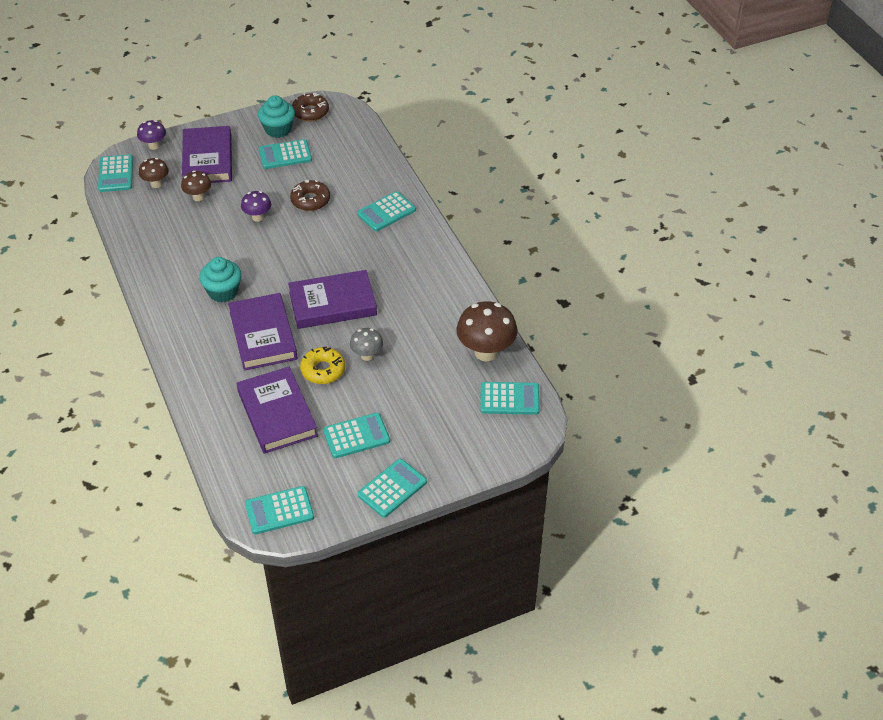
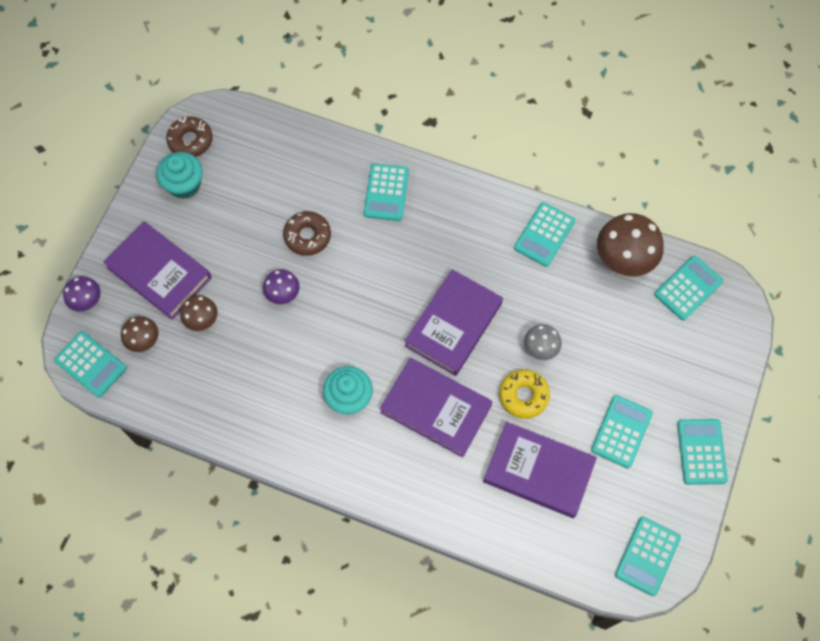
camera: 45 degrees left, 20 degrees up
(285, 155) = (225, 207): turquoise calculator -> turquoise calculator (544, 235)

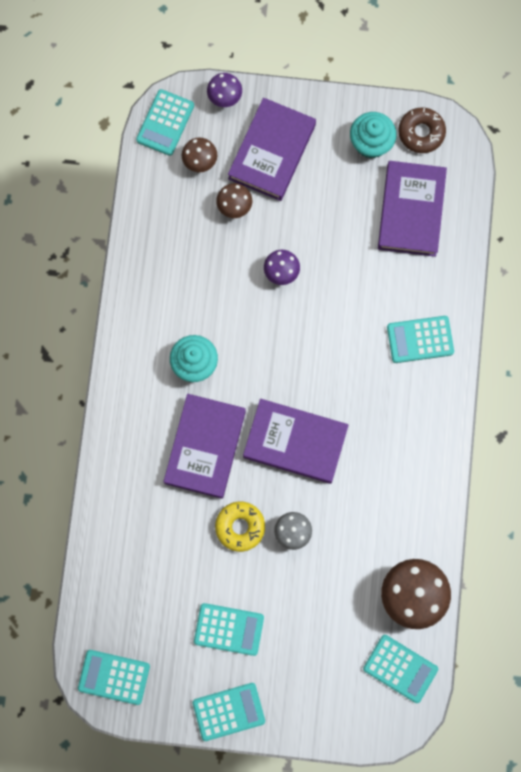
camera: 75 degrees right, 10 degrees up
(307, 236) = (349, 277): brown donut -> none
(538, 471) = (169, 558): purple book -> purple book (411, 211)
(544, 235) = (418, 509): turquoise calculator -> none

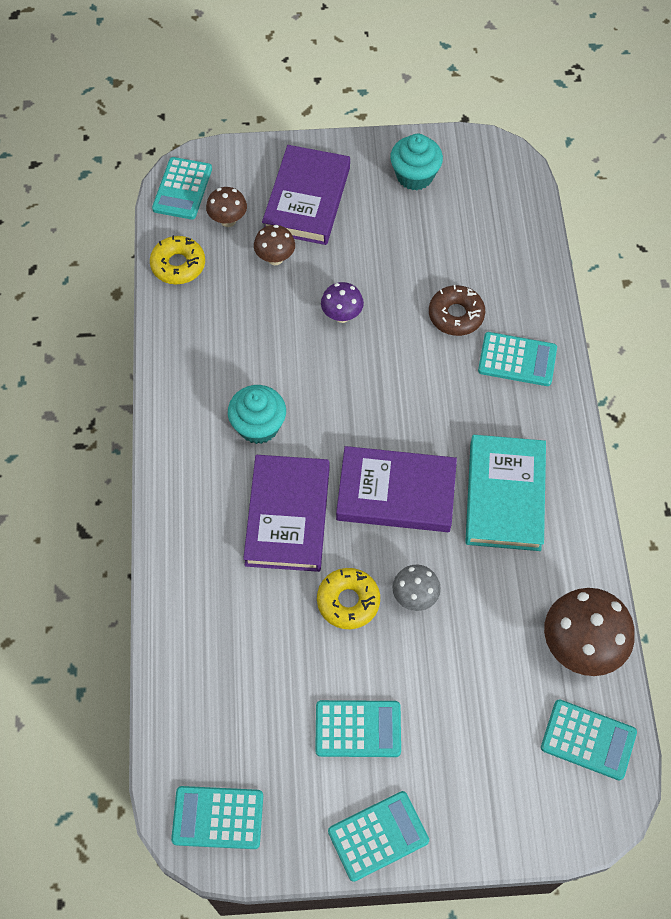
camera: 10 degrees left, 15 degrees down
(151, 199) = (178, 265): none -> yellow donut
(225, 98) = (245, 157): purple mushroom -> none
(382, 460) = (505, 496): none -> turquoise book
(411, 211) = (475, 233): purple book -> none
(420, 339) = (517, 360): turquoise calculator -> turquoise calculator turned 150 degrees counterclockwise
(421, 133) = (467, 159): brown donut -> brown donut (456, 315)

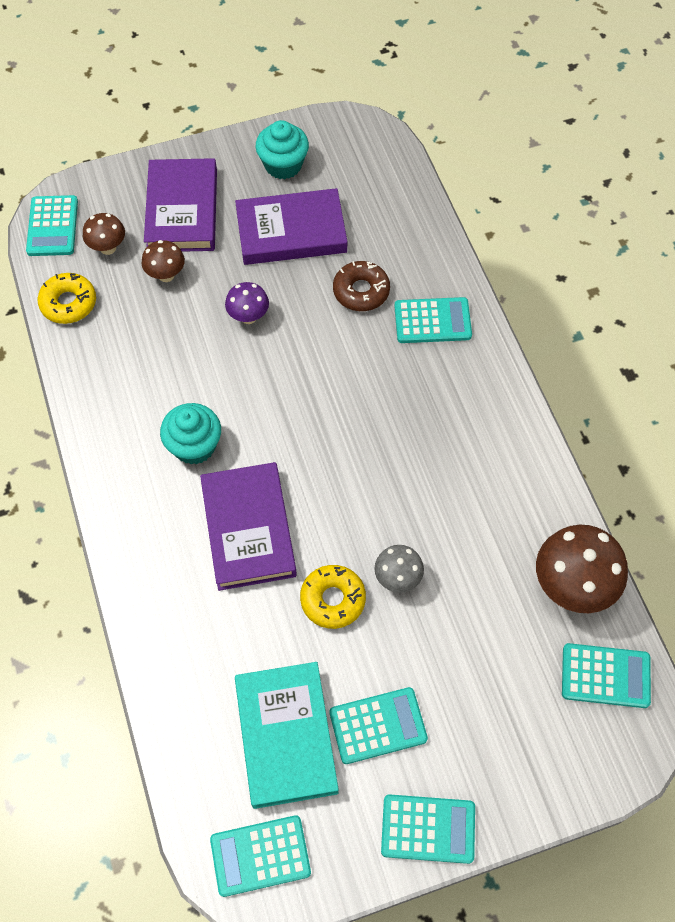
camera: 15 degrees left, 0 degrees up
(378, 836) = (428, 829): turquoise calculator -> turquoise calculator turned 45 degrees clockwise
(396, 493) = (350, 479): purple book -> purple book (291, 231)
(505, 496) = (458, 456): turquoise book -> turquoise book (286, 736)

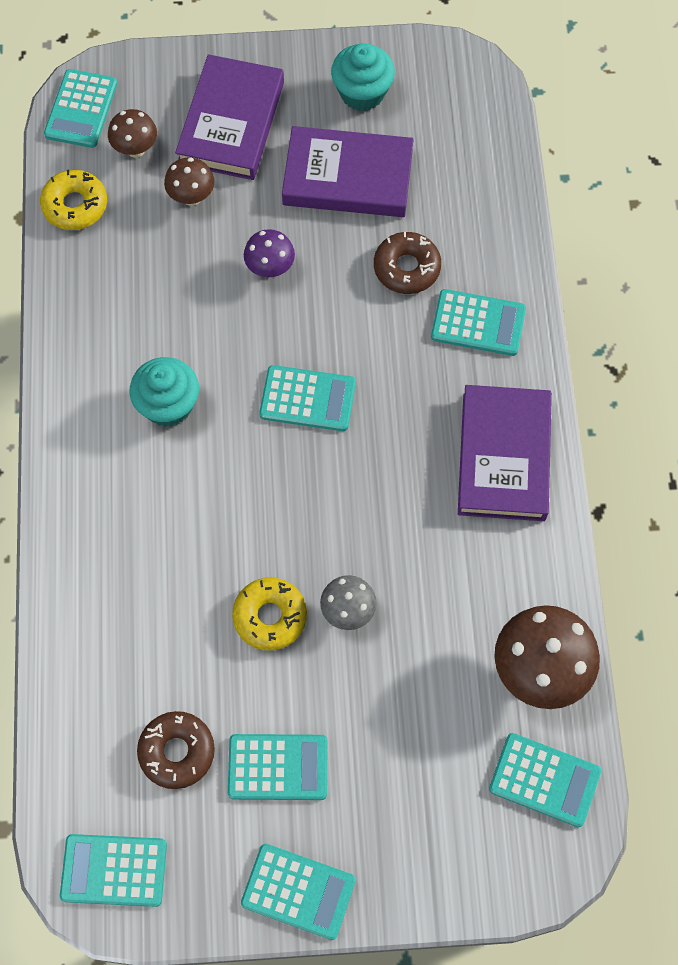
camera: 15 degrees right, 5 degrees up
(248, 529) = (200, 514): purple book -> purple book (503, 456)
(286, 736) = (177, 752): turquoise book -> brown donut
(311, 413) = (307, 399): none -> turquoise calculator

